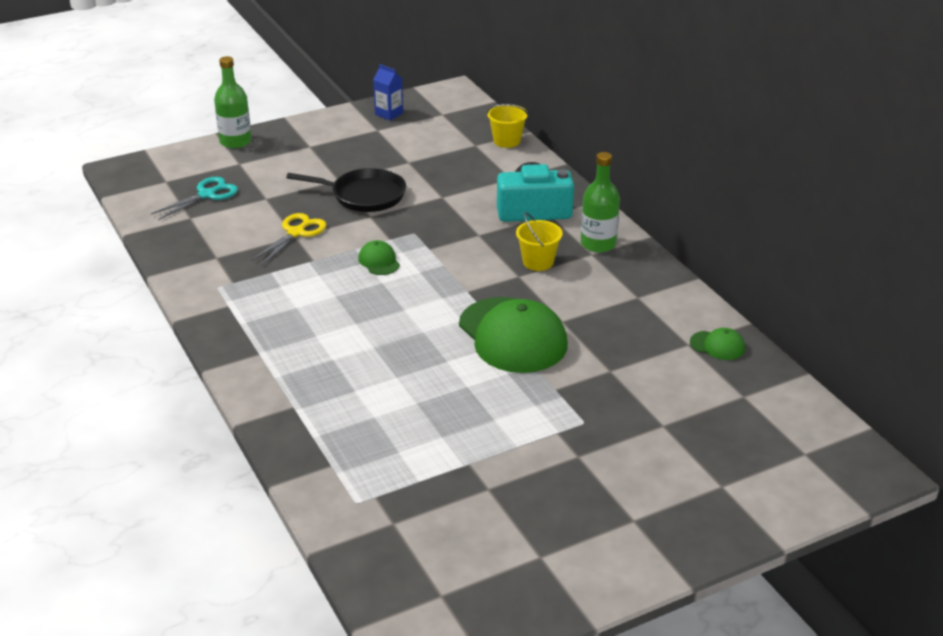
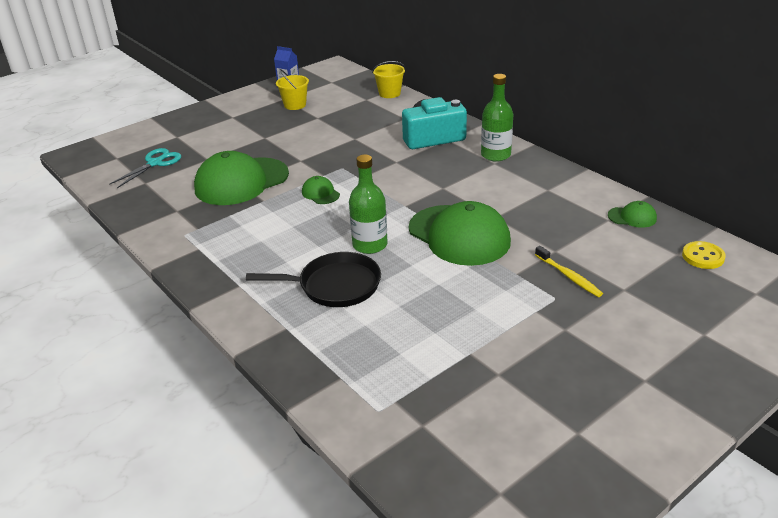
camera: 10 degrees left, 0 degrees up
(235, 141) = (169, 121): green bottle -> green bottle (370, 245)
(296, 233) = (241, 181): yellow scissors -> green cap
(364, 195) = (290, 146): black pan -> black pan (335, 286)
(538, 262) = (454, 175): yellow bucket -> yellow bucket (295, 105)
(610, 401) = (569, 276): none -> yellow toothbrush
(771, 404) = (703, 257): none -> yellow button

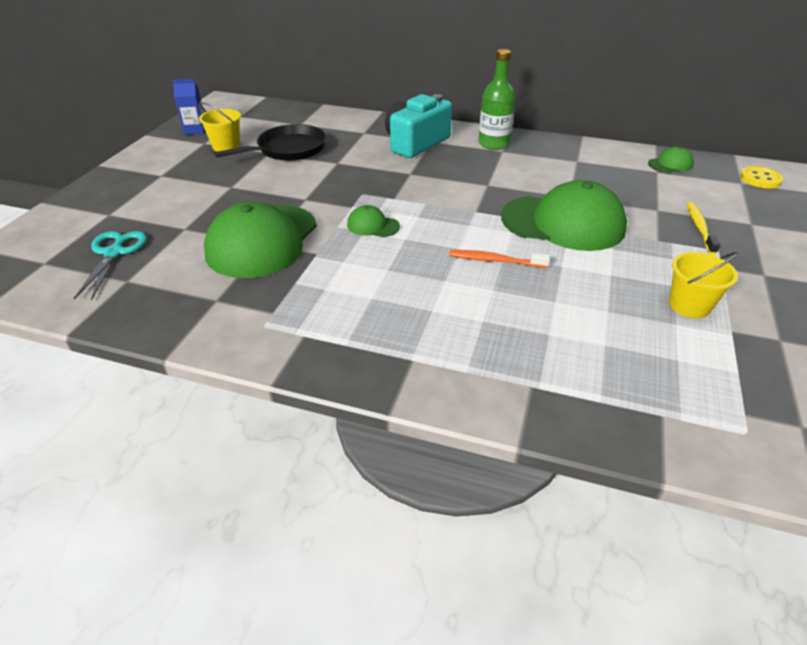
camera: 35 degrees left, 5 degrees up
(335, 286) = (518, 316): black pan -> black pan (288, 149)
(370, 245) = (495, 260): green bottle -> orange toothbrush
(389, 93) = (318, 114): yellow bucket -> yellow bucket (689, 305)
(569, 276) = (699, 227): yellow toothbrush -> yellow toothbrush turned 105 degrees counterclockwise

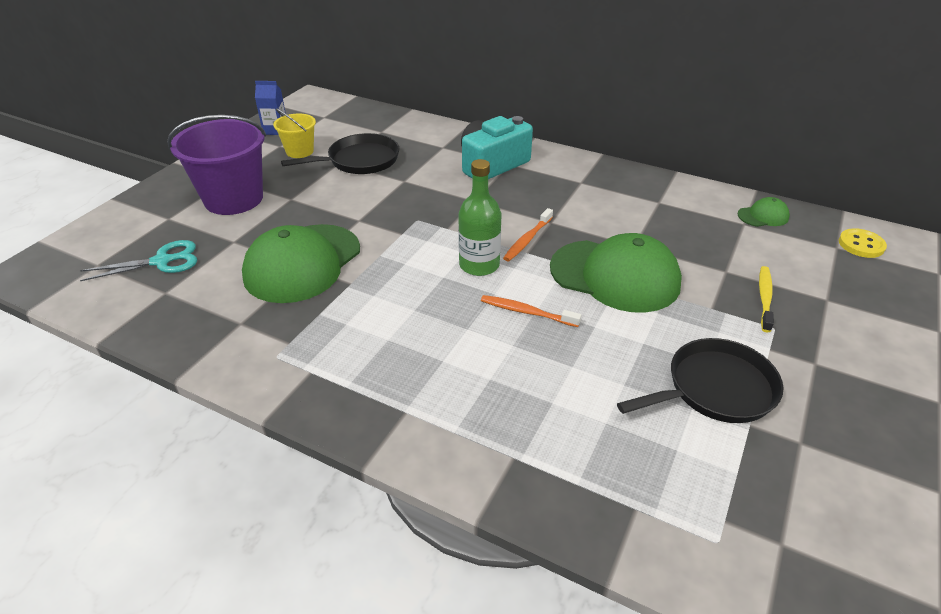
camera: 10 degrees right, 0 degrees up
(114, 253) = (162, 261): turquoise scissors -> turquoise scissors turned 60 degrees clockwise
(172, 191) = (233, 199): none -> purple bucket
(373, 225) = (416, 258): green cap -> none
(472, 201) = (527, 240): none -> orange toothbrush
(493, 144) = (575, 173): green bottle -> green bottle (479, 265)
(689, 305) = (715, 389): yellow bucket -> black pan

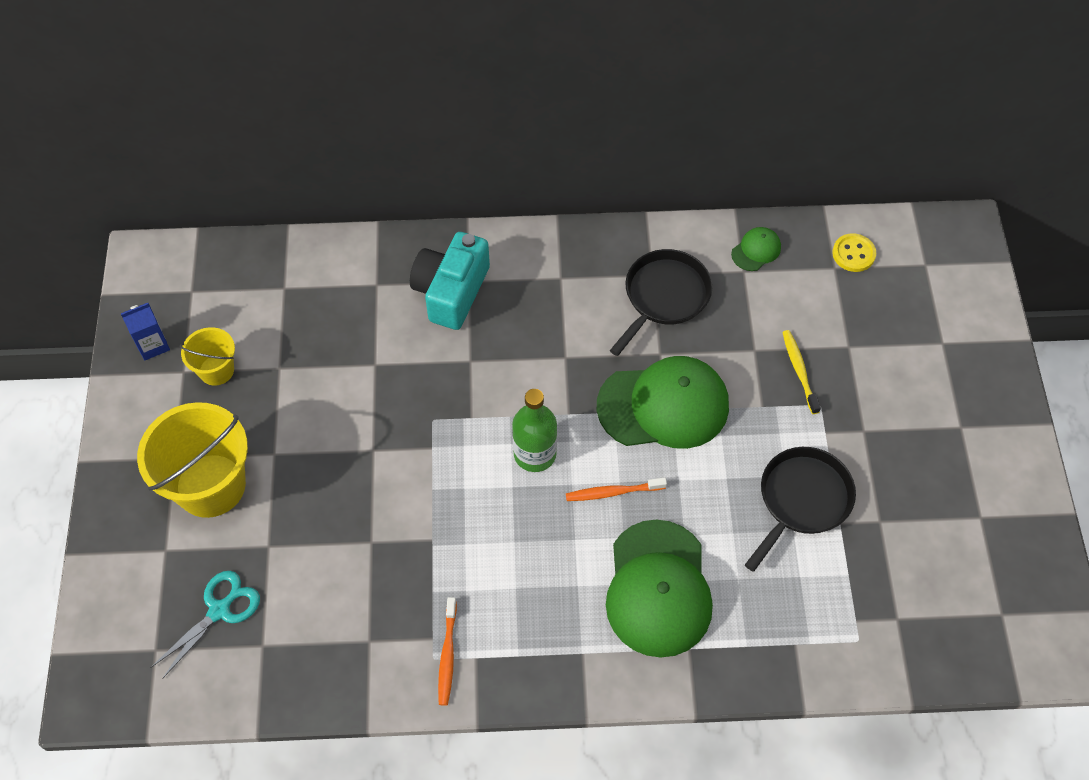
camera: 30 degrees left, 20 degrees up
(233, 199) = (210, 485): purple bucket -> yellow bucket
(302, 263) = (365, 538): green cap -> green cap (658, 588)
(359, 161) = (300, 354): black pan -> black pan (664, 296)
(527, 240) = (558, 395): orange toothbrush -> orange toothbrush (447, 655)

